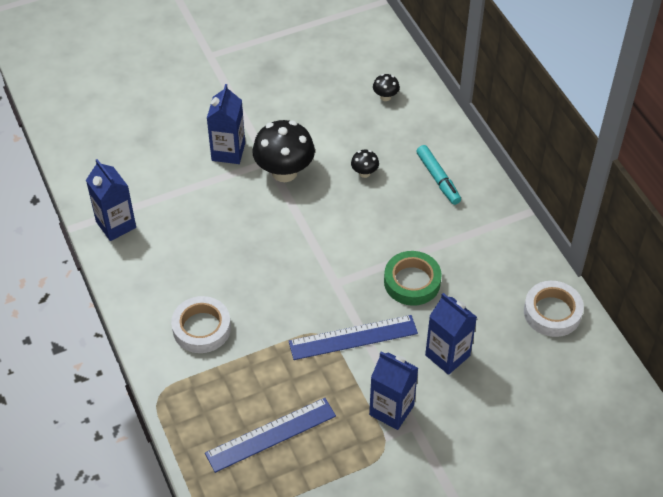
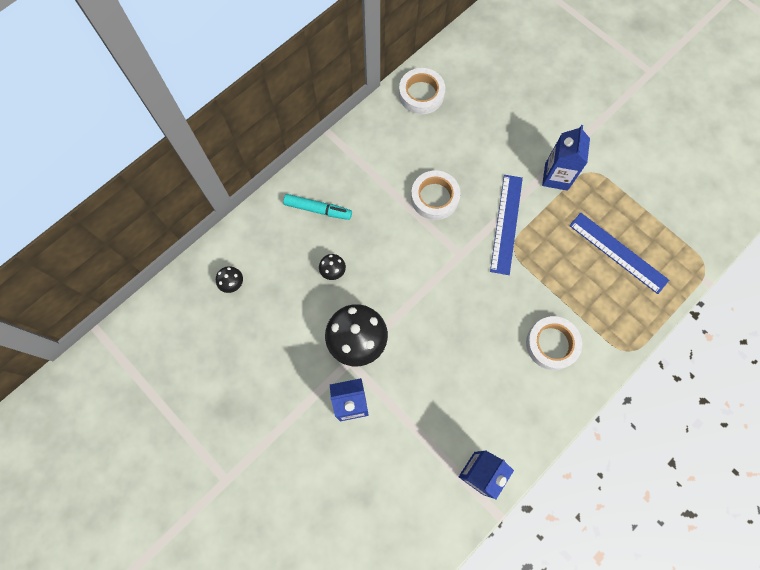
camera: 110 degrees left, 20 degrees up
(353, 337) = (506, 224): blue ruler -> blue ruler turned 45 degrees clockwise
(412, 282) = (434, 197): green tape -> white tape
(438, 179) = (318, 209): turquoise marker -> turquoise marker turned 60 degrees clockwise
(447, 355) = (491, 153): blue carton -> none

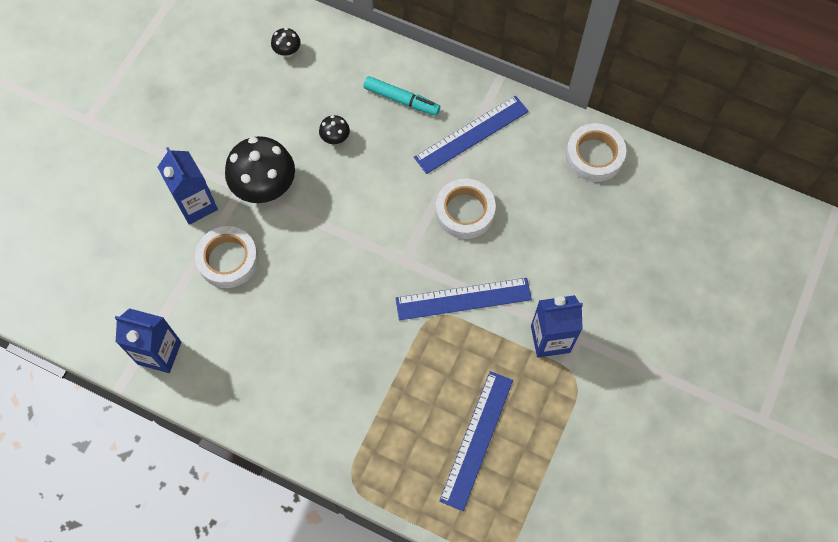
camera: 70 degrees right, 5 degrees down
(318, 209) = (401, 100): turquoise marker -> turquoise marker turned 60 degrees counterclockwise
(370, 170) = (471, 134): none -> blue ruler
(551, 344) = (330, 391): white tape -> white tape (228, 259)

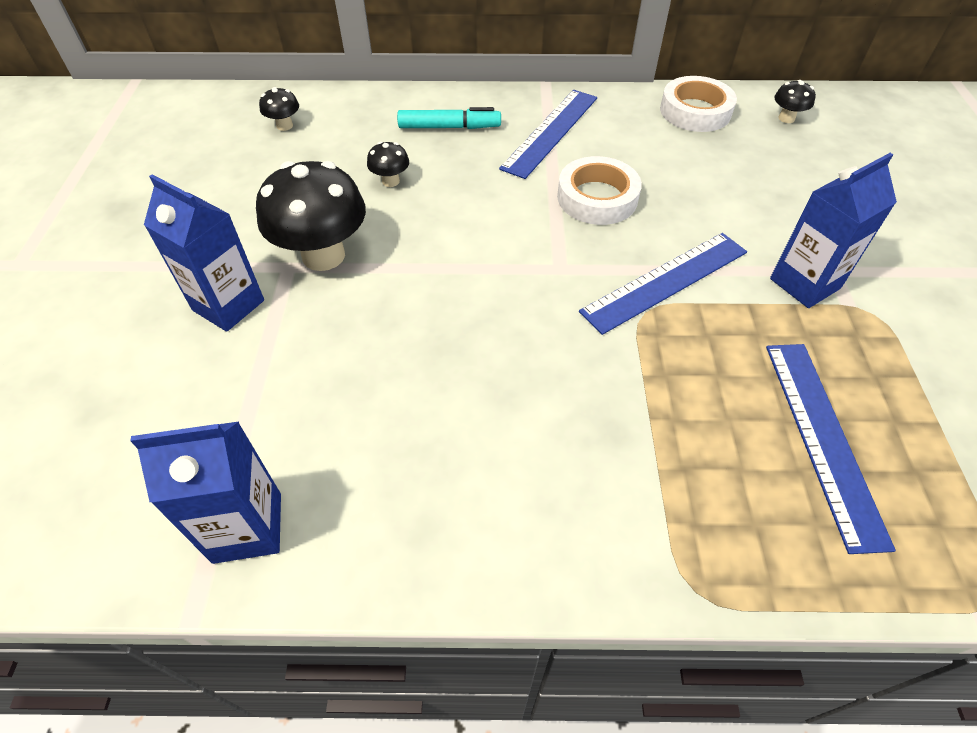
camera: 25 degrees left, 15 degrees down
(228, 259) = (309, 353): white tape -> none
(659, 192) = (786, 118): none -> black mushroom

